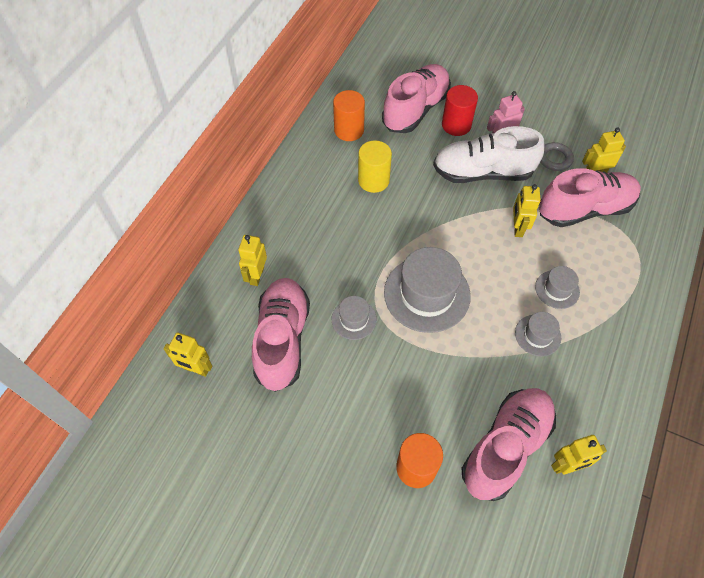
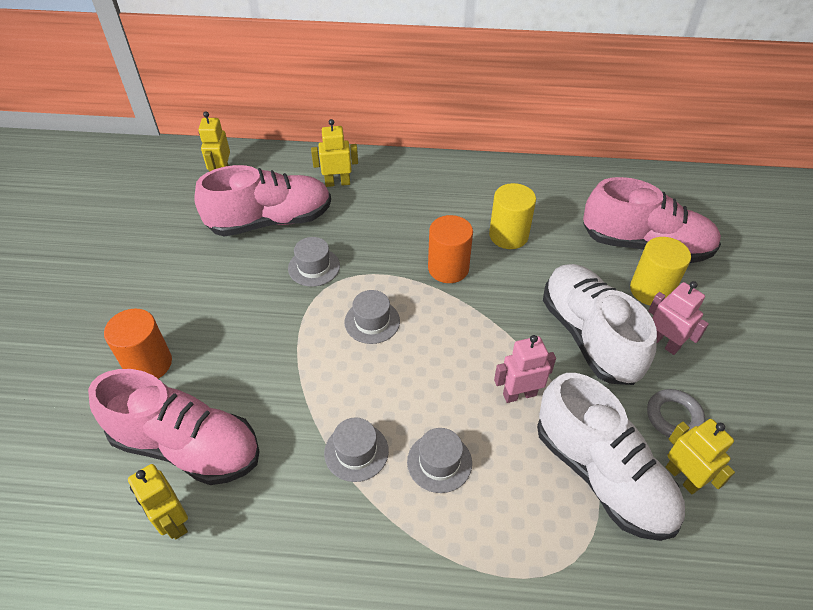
camera: 70 degrees right, 10 degrees down
(349, 130) = (568, 197): orange cylinder -> orange cylinder (448, 268)
(427, 294) = (372, 321): grey hat -> grey hat, size x0.51
(456, 125) = (651, 290): red cylinder -> yellow cylinder
(517, 228) = (519, 394): yellow robot -> pink robot
(584, 209) = (602, 474): pink shoe -> white shoe

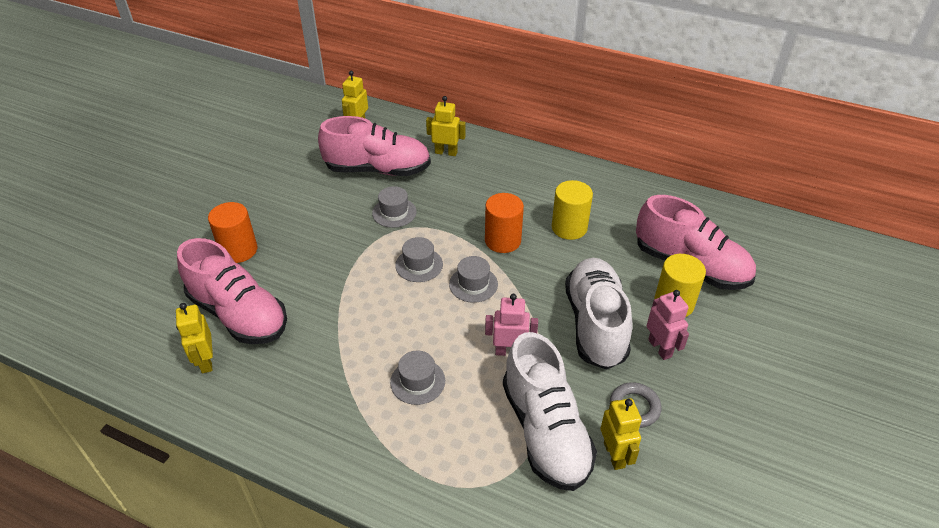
camera: 20 degrees right, 5 degrees down
(356, 452) = (358, 355): grey hat -> grey hat (473, 284)

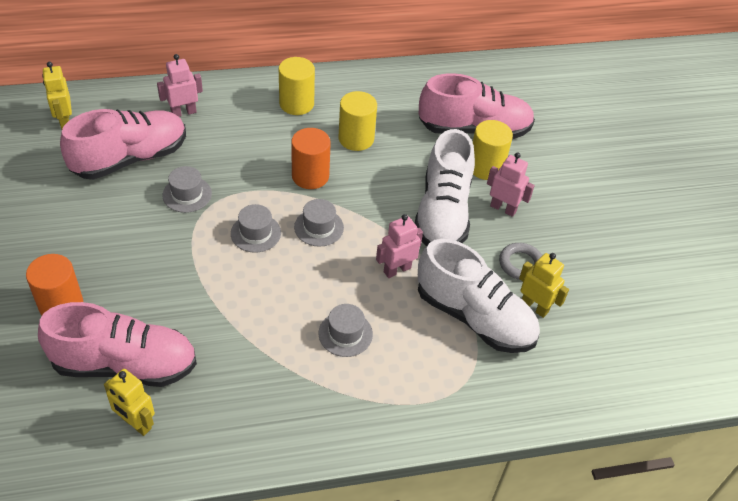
camera: 40 degrees left, 5 degrees up
(446, 152) = (183, 112): yellow robot -> pink robot
(542, 180) = (296, 104): none -> yellow cylinder
(595, 324) = (443, 213): white shoe -> white shoe turned 135 degrees counterclockwise

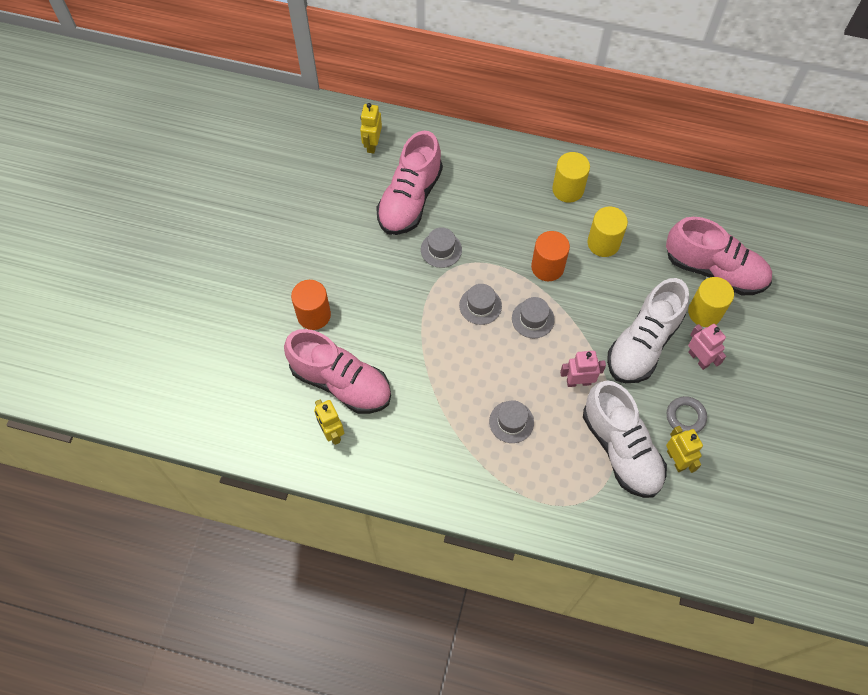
camera: 30 degrees right, 15 degrees up
(130, 158) = (410, 199): pink shoe -> pink shoe turned 120 degrees clockwise
(183, 112) = (469, 167): pink robot -> none

